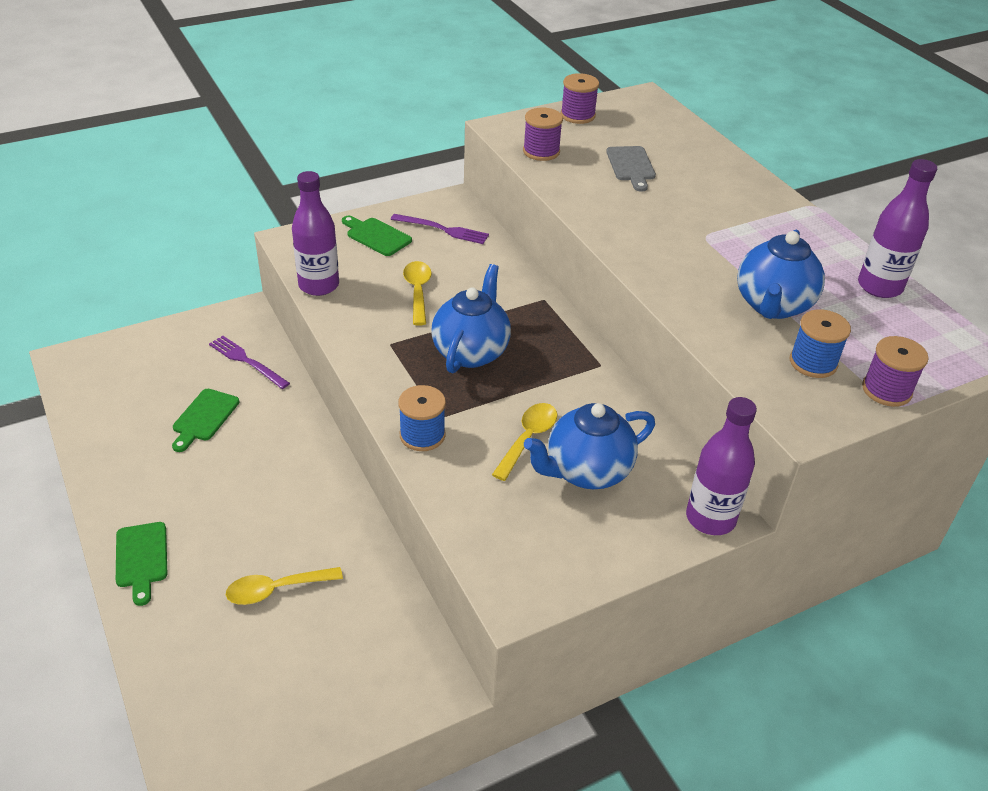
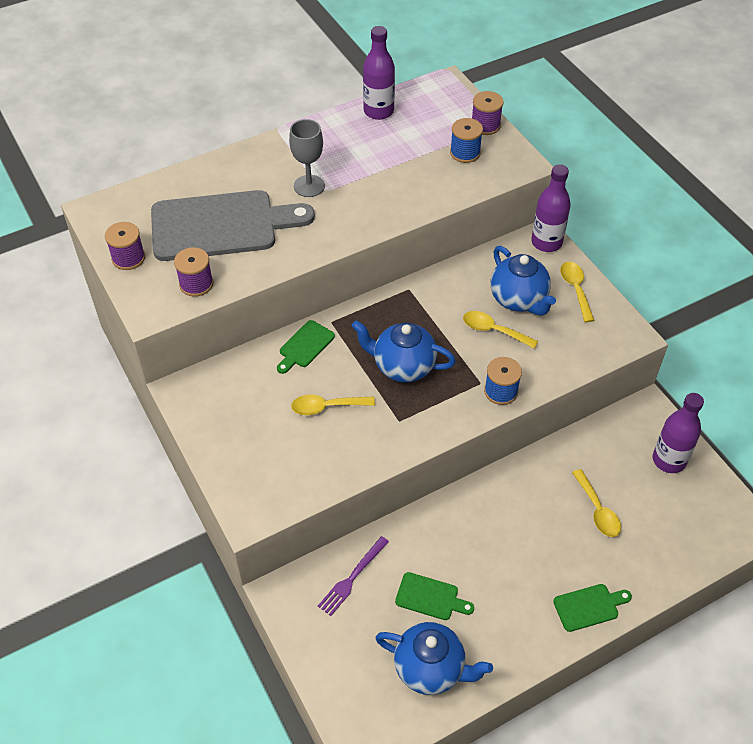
camera: 90 degrees left, 10 degrees up
(319, 285) = (322, 482): purple bottle -> purple bottle (669, 460)
(376, 236) = (241, 445): green cutting board -> green cutting board (305, 346)
(443, 230) = (230, 395): purple fork -> none
(611, 541) = (575, 289): none -> yellow spoon
(631, 166) = (221, 226): grey cutting board -> grey cutting board, size x2.32
(709, 225) = (309, 186): none -> grey goblet
(772, 305) = (407, 164): blue teapot -> blue teapot (430, 669)

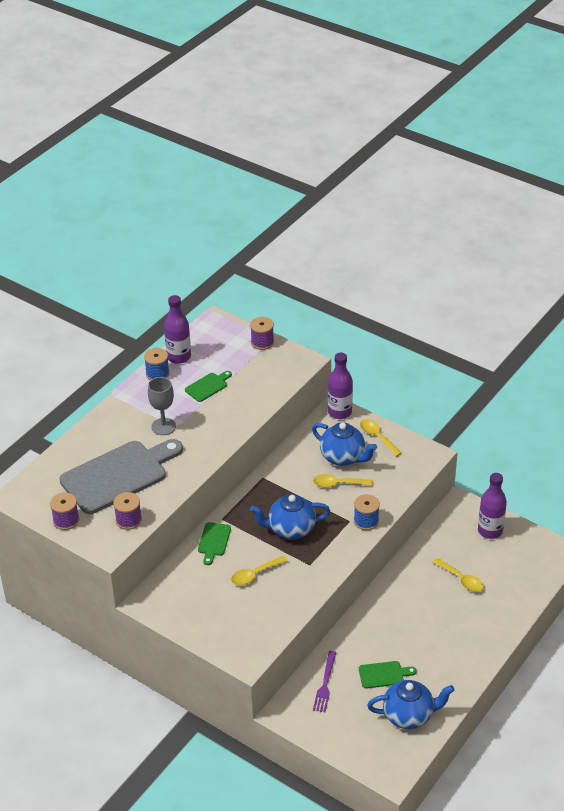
camera: 25 degrees left, 10 degrees down
(465, 153) = (260, 366): blue spool -> blue spool (157, 374)
(589, 607) = (487, 639): green cutting board -> green cutting board (208, 386)

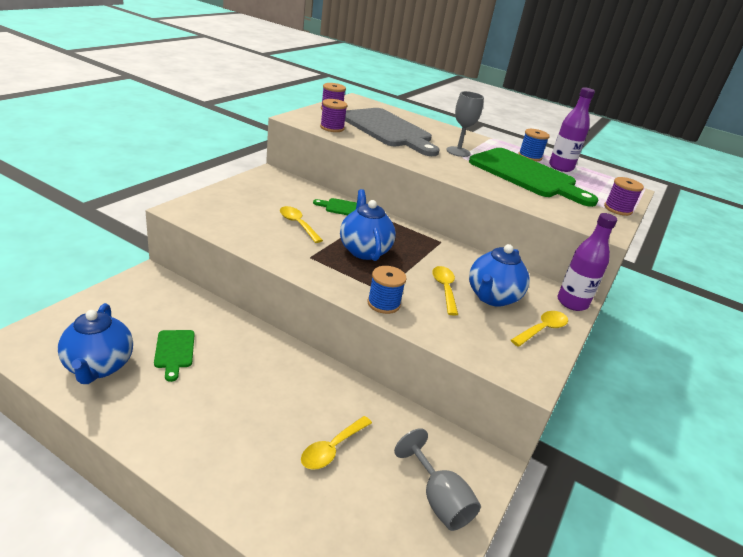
camera: 80 degrees right, 10 degrees down
(208, 386) = (526, 175): green cutting board -> green cutting board, size x2.32
(325, 684) = (176, 305): purple fork -> none
(490, 531) = (438, 500): purple bottle -> grey goblet

